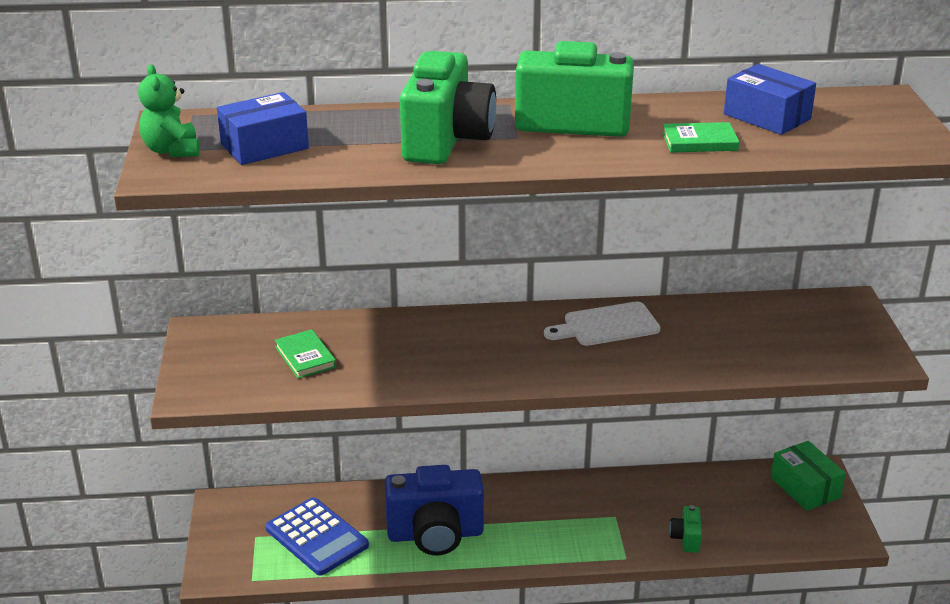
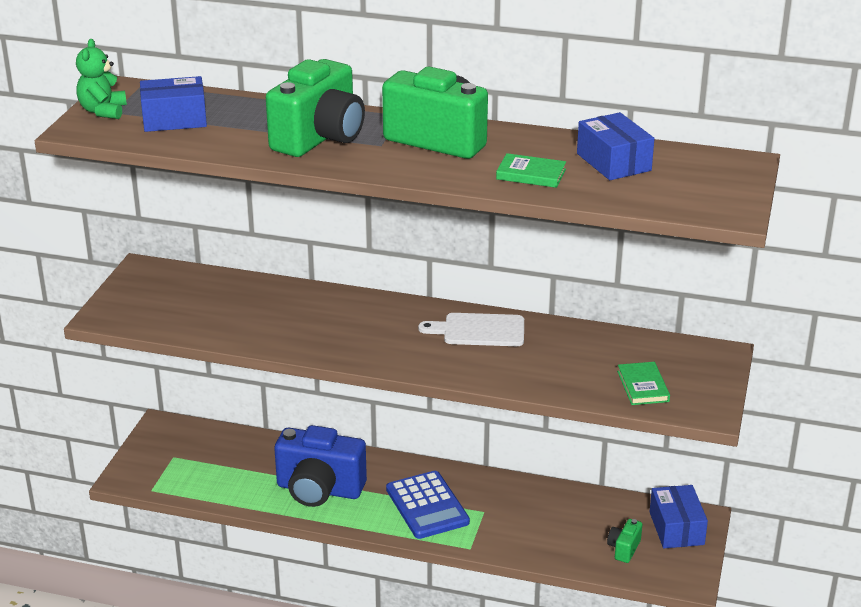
camera: 20 degrees right, 0 degrees up
(305, 357) = (211, 306): green book -> green book (643, 386)
(316, 537) = (221, 469): blue calculator -> blue calculator (427, 506)
(686, 538) = (535, 545): green camera -> green camera (624, 549)
(805, 487) = (676, 528): green box -> blue box

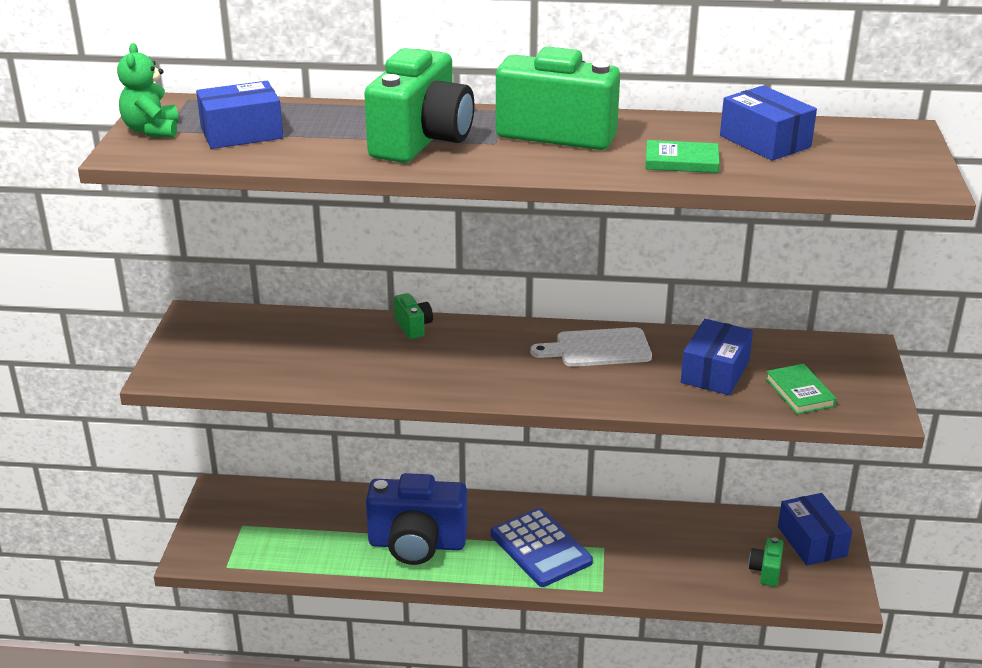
camera: 10 degrees left, 0 degrees up
(325, 296) = (413, 327): none -> green camera
(574, 361) = (715, 372): none -> blue box

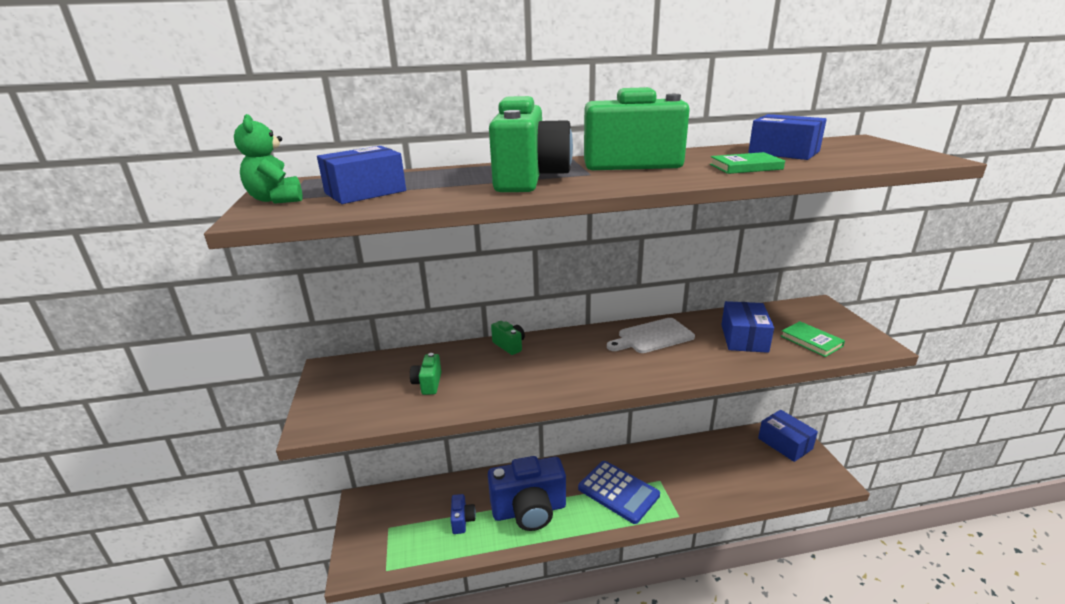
camera: 15 degrees left, 5 degrees down
(331, 537) = (462, 520): none -> blue camera
(766, 571) = (773, 472): green camera -> green camera (428, 384)

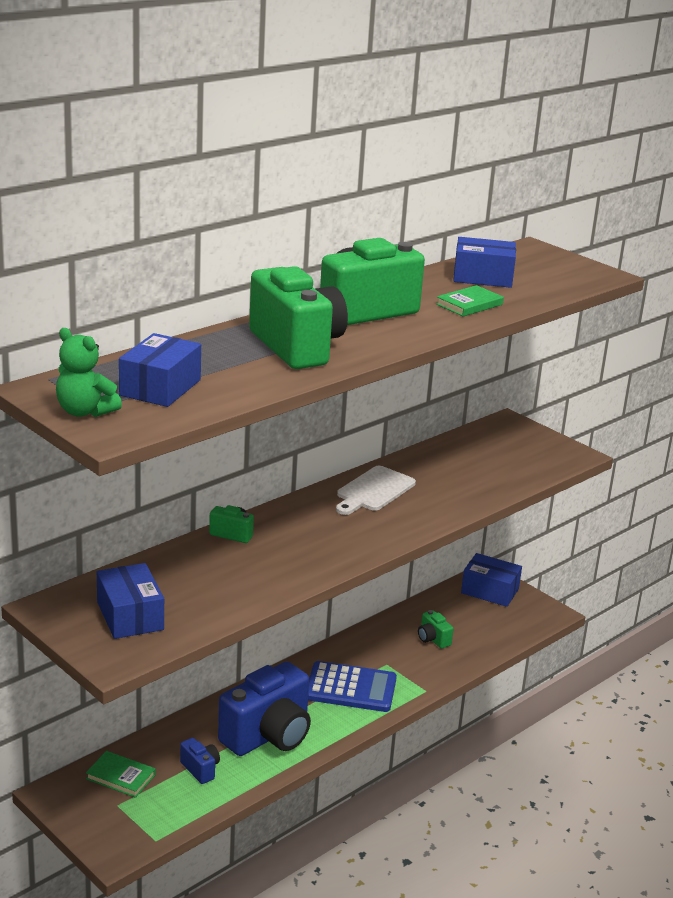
camera: 35 degrees left, 0 degrees up
(428, 384) = (188, 593): green camera -> green camera (433, 639)
(744, 338) = (461, 473): blue box -> blue box (130, 616)
(811, 341) = (521, 463): green book -> green book (121, 777)

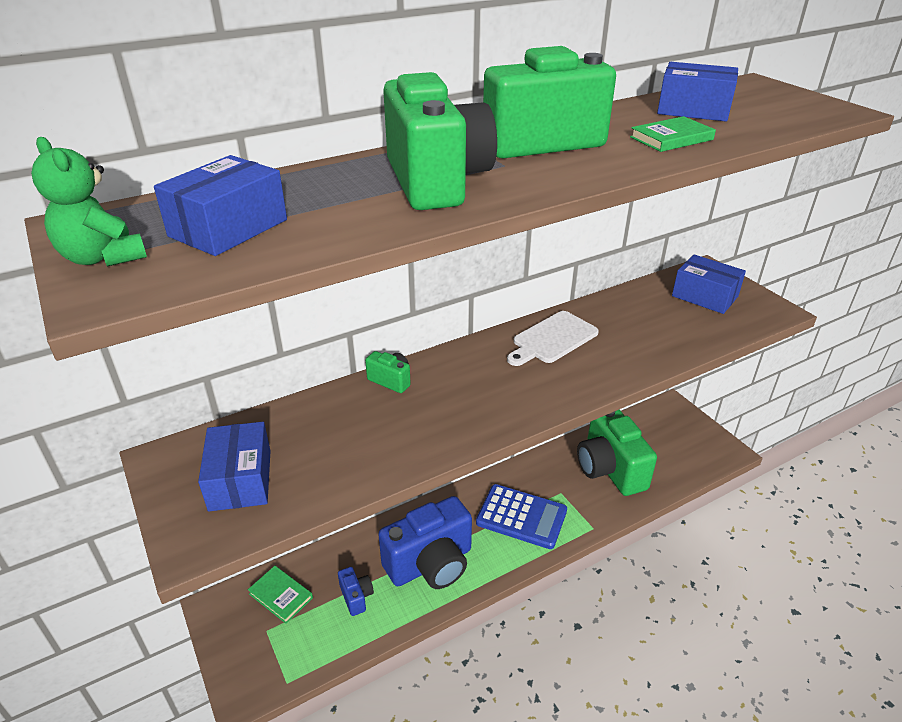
camera: 15 degrees right, 10 degrees up
(433, 639) = (610, 469): green camera -> green camera, size x2.31
(490, 591) = (671, 421): blue box -> blue box (704, 296)

